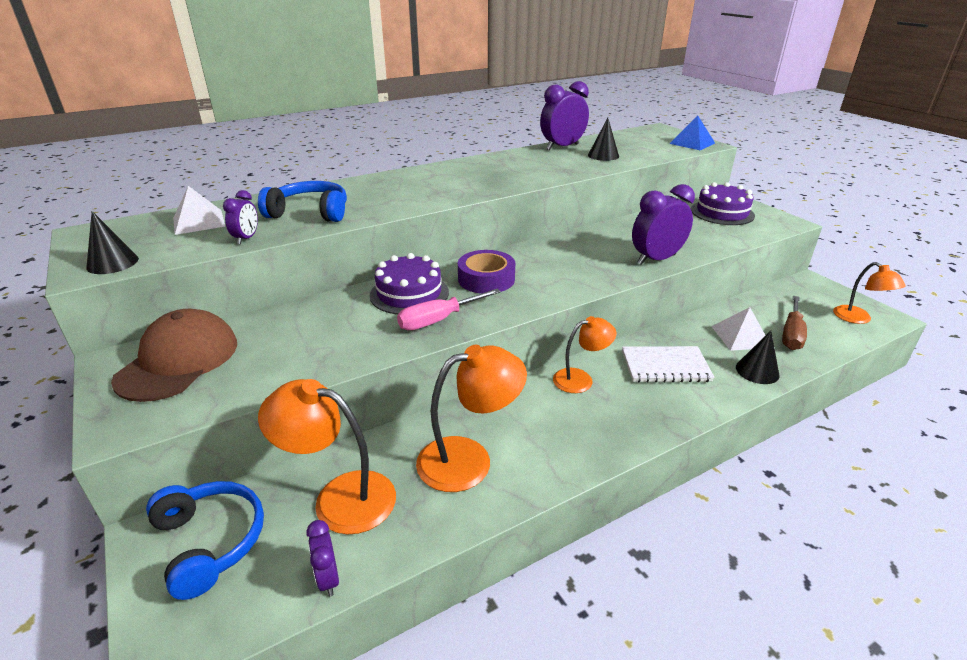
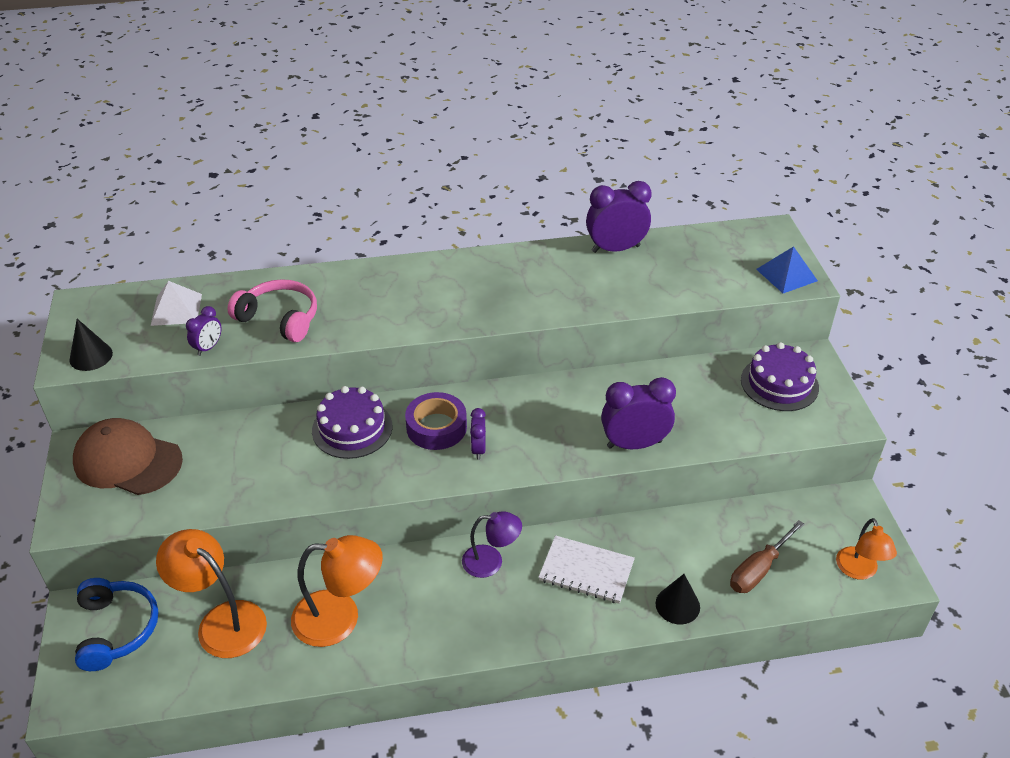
camera: 20 degrees right, 10 degrees up
(178, 361) = (127, 461): brown cap -> brown cap turned 105 degrees counterclockwise
(310, 213) = (279, 319): blue headphones -> pink headphones
(328, 578) = (186, 687): purple clock -> purple clock (478, 449)
(439, 320) = (361, 472): pink screwdriver -> none
(580, 379) = (491, 561): orange lamp -> purple lamp
(603, 155) = (651, 279): black cone -> none
(740, 336) = (698, 556): white pyramid -> none

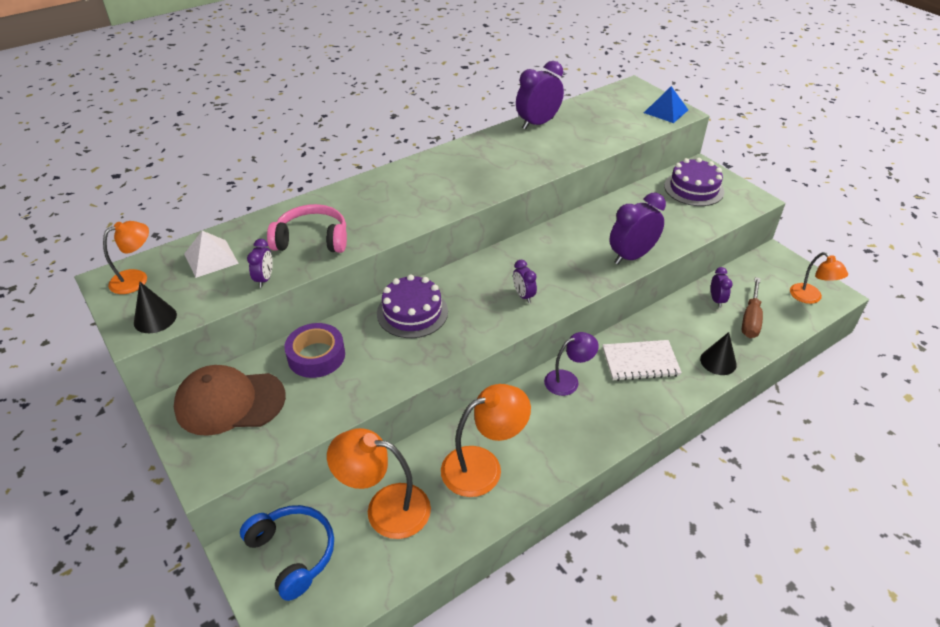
camera: 25 degrees left, 0 degrees up
(101, 310) = (136, 279): none -> orange lamp
(436, 427) = (479, 290): purple tape -> purple tape (316, 356)
(734, 531) = (716, 300): none -> purple clock

